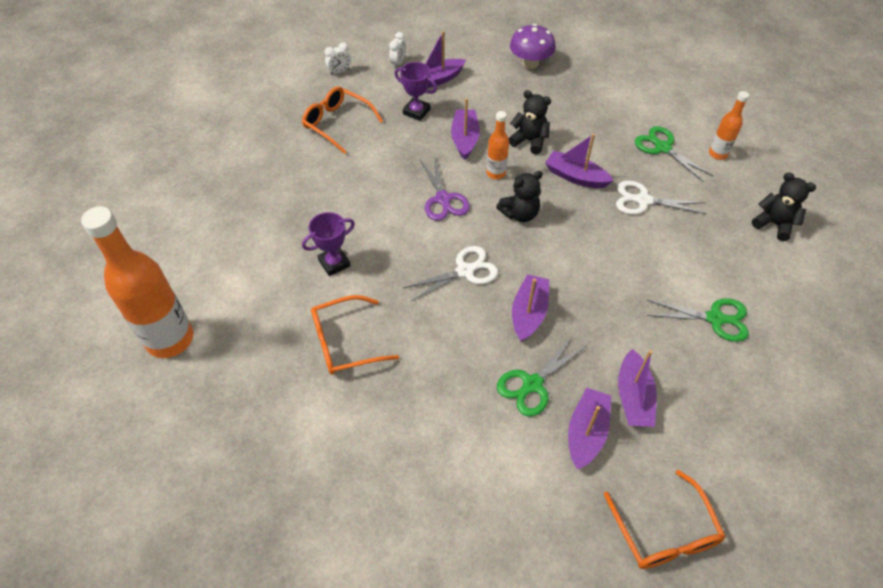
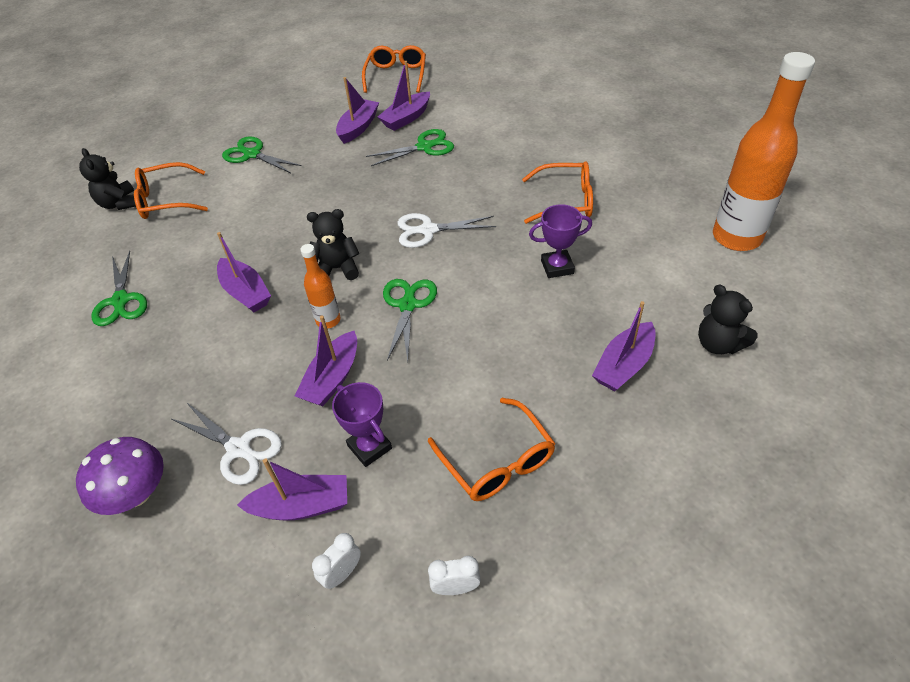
camera: 155 degrees left, 5 degrees down
(443, 199) = (408, 305): purple scissors -> green scissors
(529, 141) = (256, 352): black teddy bear -> black teddy bear (718, 344)
(529, 313) = (394, 188): purple boat -> purple boat (624, 365)
(643, 200) = (205, 251): white scissors -> white scissors (238, 448)
(718, 154) = (76, 278): orange bottle -> none
(736, 239) = (166, 200): none -> orange glasses

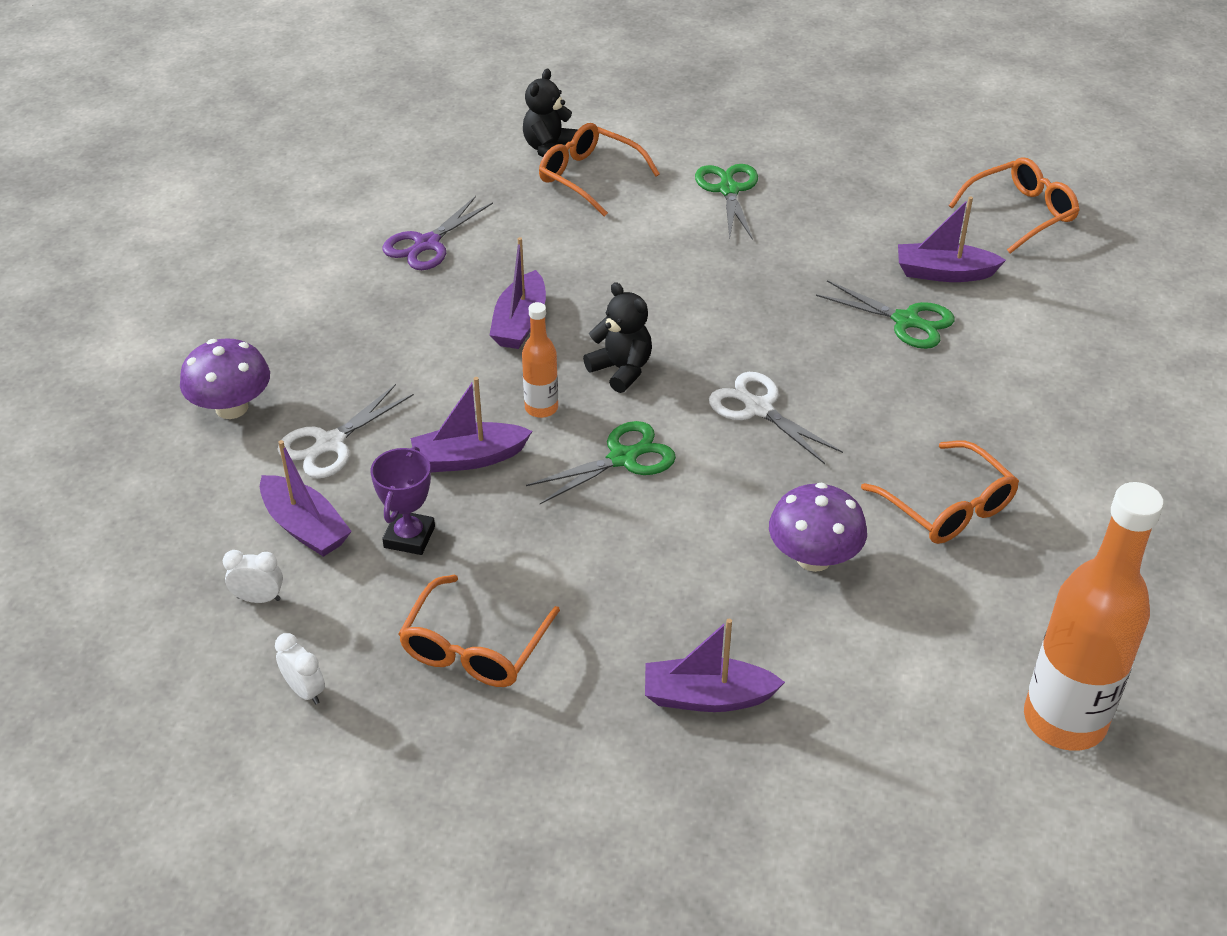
camera: 50 degrees right, 5 degrees down
(121, 300) = (427, 244): green scissors -> purple scissors
(238, 448) = (330, 443): white scissors -> white scissors turned 45 degrees clockwise
(358, 127) = (876, 243): purple boat -> none
(557, 267) = (814, 558): purple trophy -> purple mushroom
(718, 344) = (829, 778): black teddy bear -> none

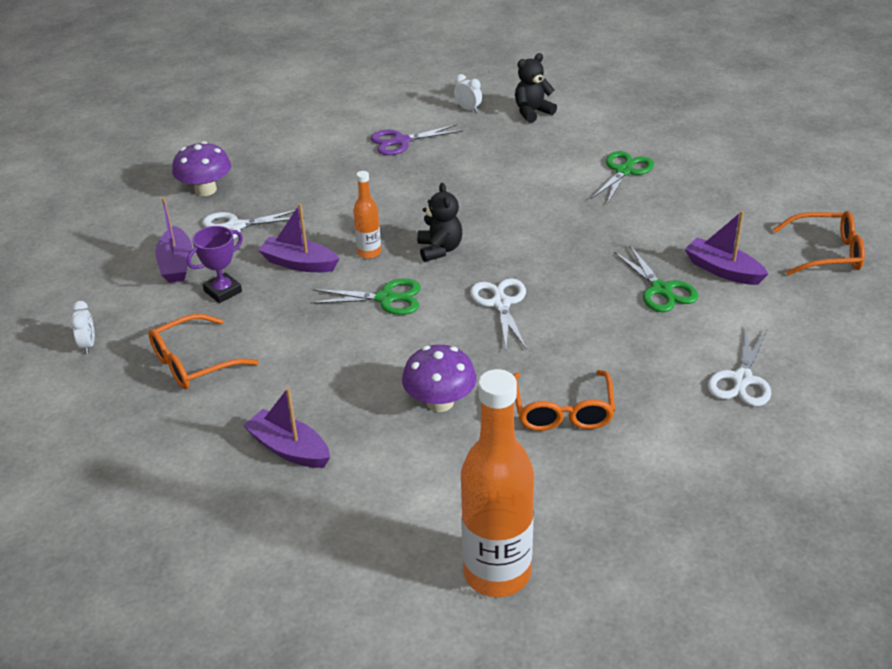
camera: 35 degrees right, 5 degrees down
(259, 598) = (116, 290): white clock -> white clock (468, 109)
(520, 323) = (408, 202): purple boat -> none
(589, 177) = (540, 135): orange glasses -> none
(1078, 390) = (742, 379): none -> white scissors

